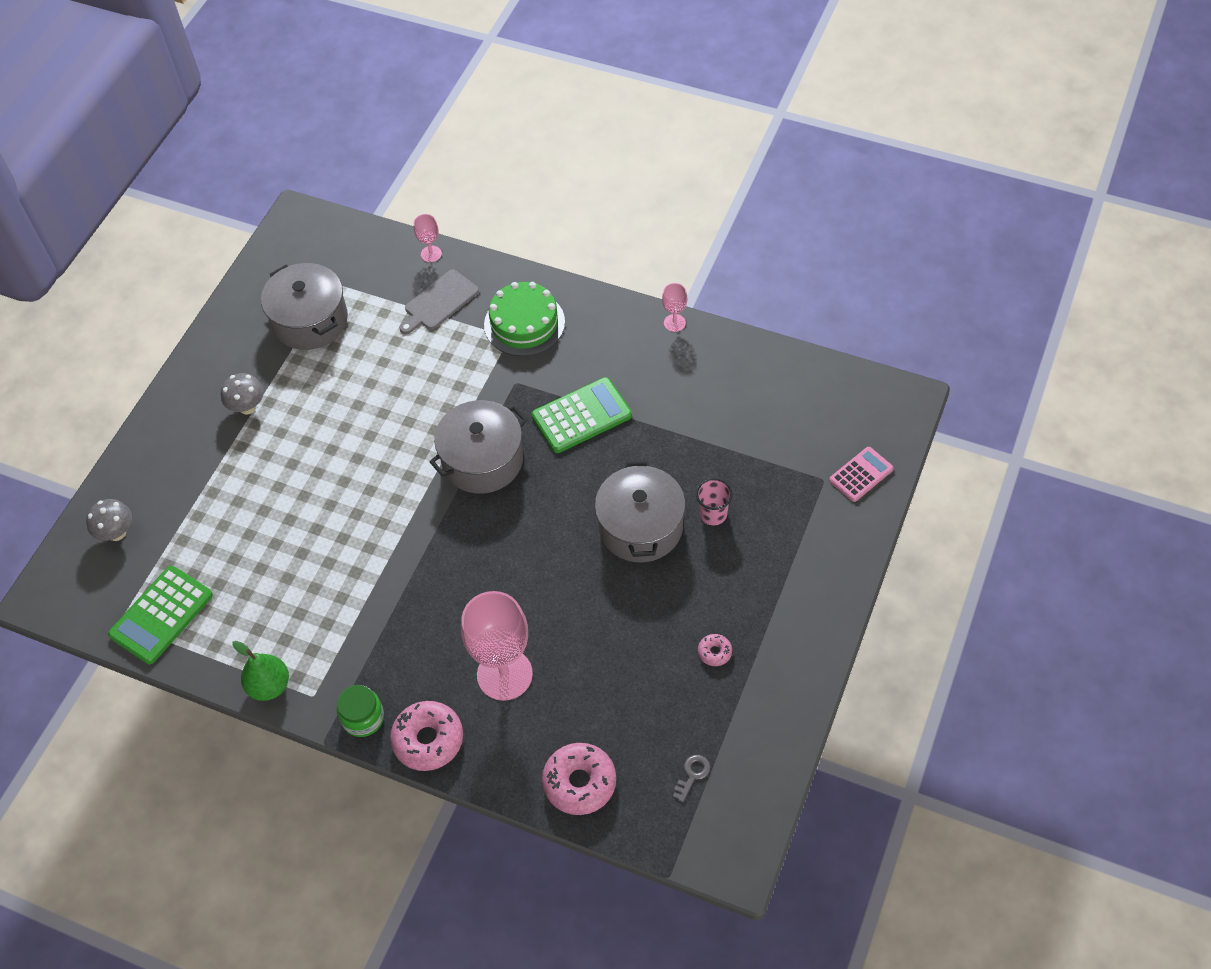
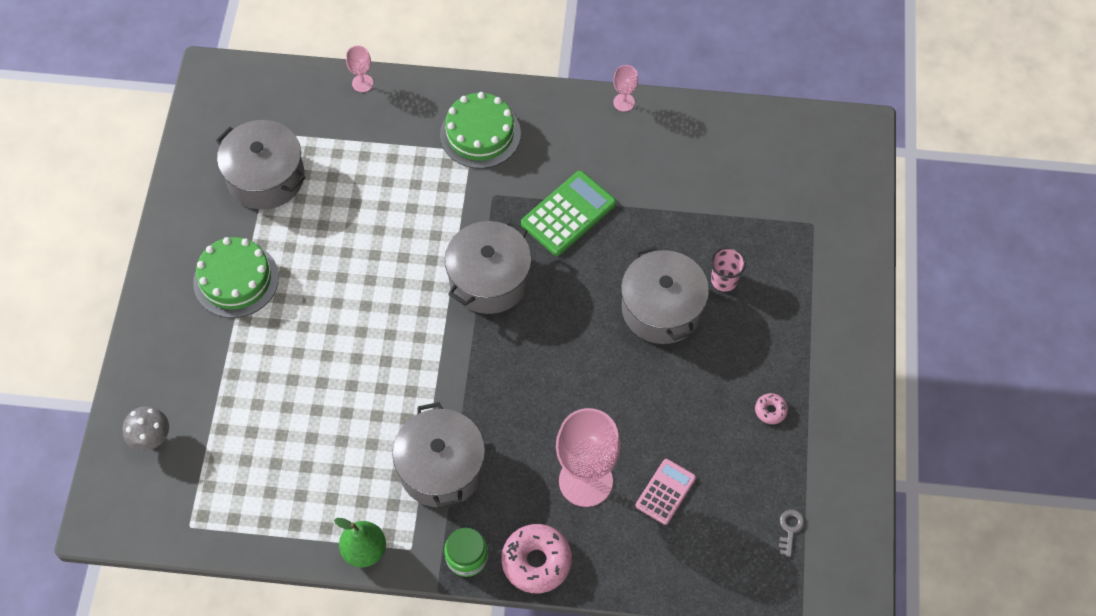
camera: 20 degrees left, 5 degrees up
(161, 615) = (229, 509): green calculator -> none
(247, 407) = (236, 280): grey mushroom -> green cake
(370, 627) = (441, 468): none -> grey pot
(439, 302) = (388, 130): grey cutting board -> none
(579, 782) = (691, 564): pink donut -> none
(861, 475) = (844, 211): pink calculator -> pink calculator (665, 492)

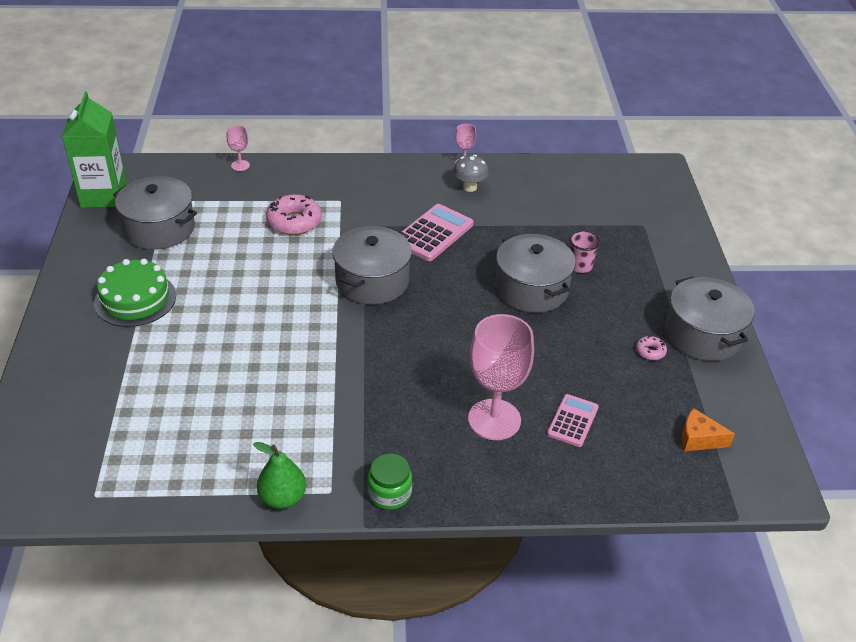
camera: 10 degrees left, 20 degrees down
(151, 438) = (53, 425): grey mushroom -> grey mushroom (469, 187)
(207, 119) = (104, 195): none -> green carton
(441, 468) = (351, 422): grey pot -> grey pot (703, 335)
(480, 134) = (347, 189): green cake -> none
(536, 561) = (461, 490): pink donut -> pink donut (294, 222)
(568, 214) = (433, 233): green calculator -> pink calculator
(790, 529) = (699, 439): grey key -> orange cheese

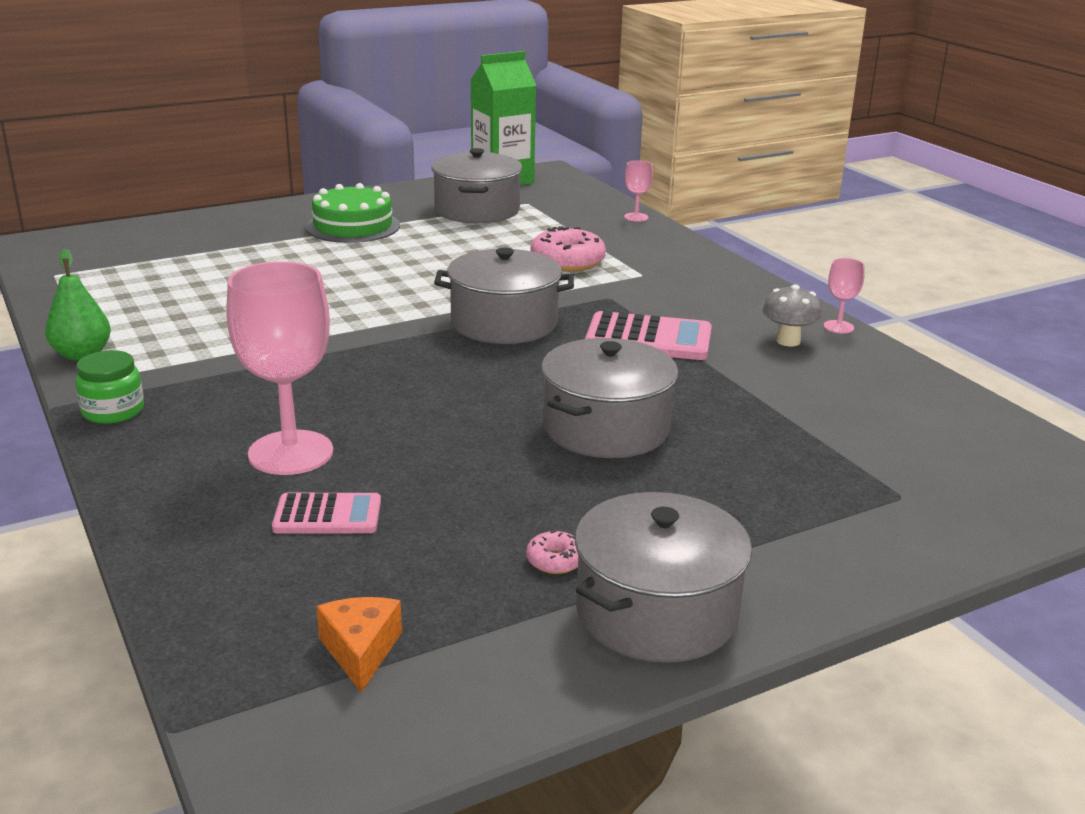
camera: 65 degrees right, 15 degrees down
(580, 266) = (710, 457): pink cup -> none

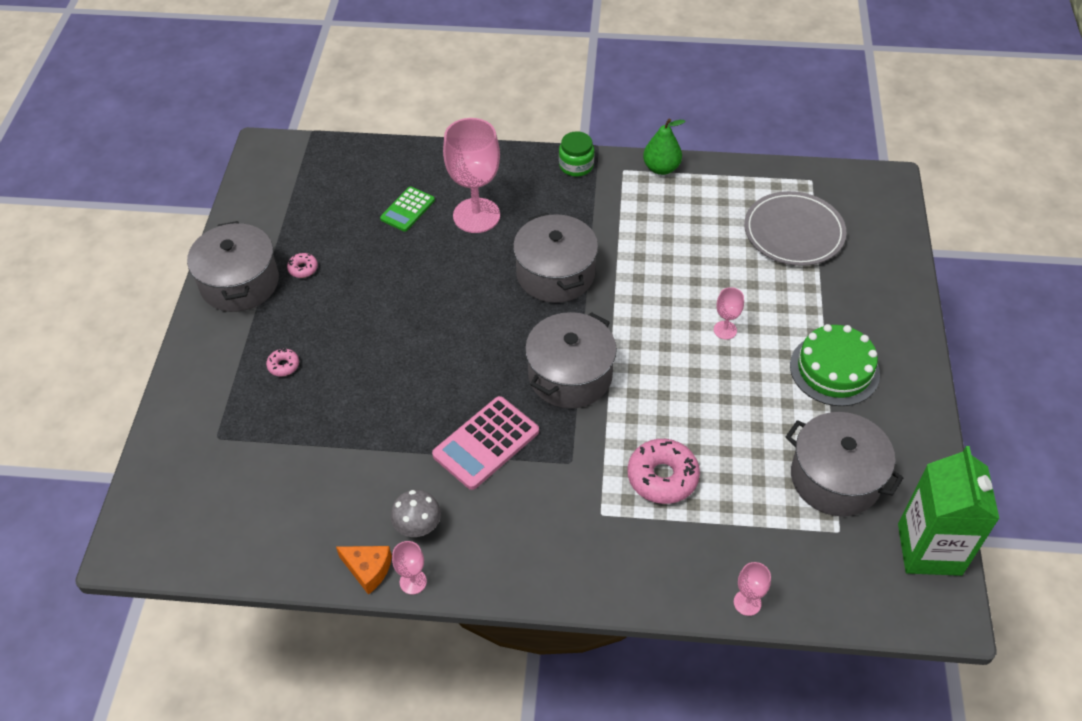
camera: 125 degrees right, 25 degrees up
(161, 268) = (793, 232): none -> grey plate
(327, 515) = (407, 209): pink calculator -> green calculator
(351, 271) = (725, 330): none -> pink goblet
(360, 651) = (306, 187): orange cheese -> orange cheese (368, 570)
(606, 428) = (393, 351): grey pot -> grey pot (555, 274)
(737, 496) = (283, 365): none -> pink donut

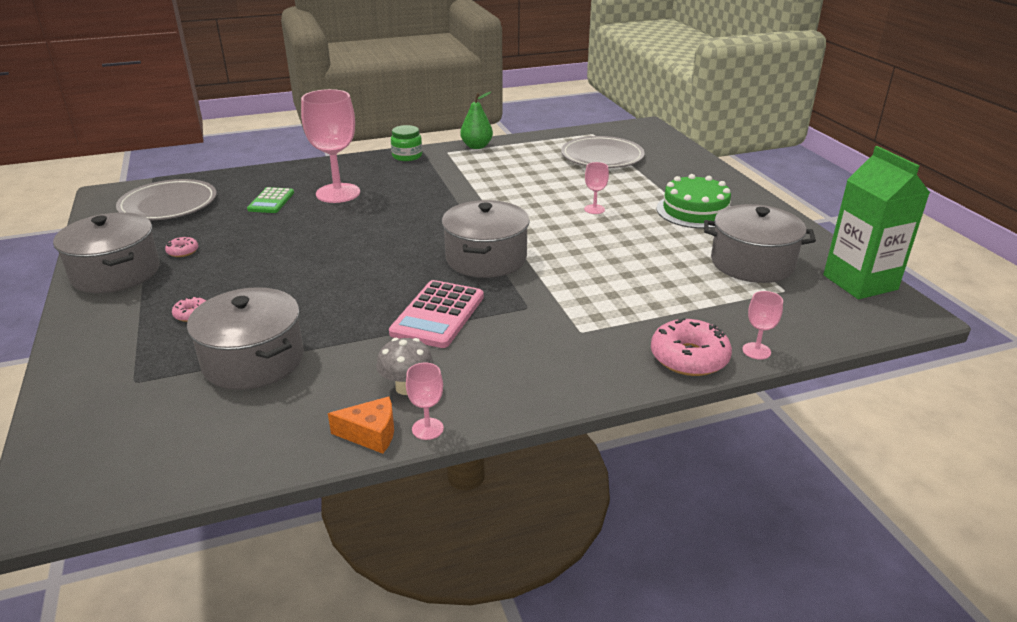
camera: 25 degrees left, 20 degrees down
(312, 185) = (168, 204): none -> grey plate
(555, 274) = (430, 209): grey pot -> grey pot (253, 360)
(662, 477) = (615, 296): pink donut -> pink donut (689, 357)

